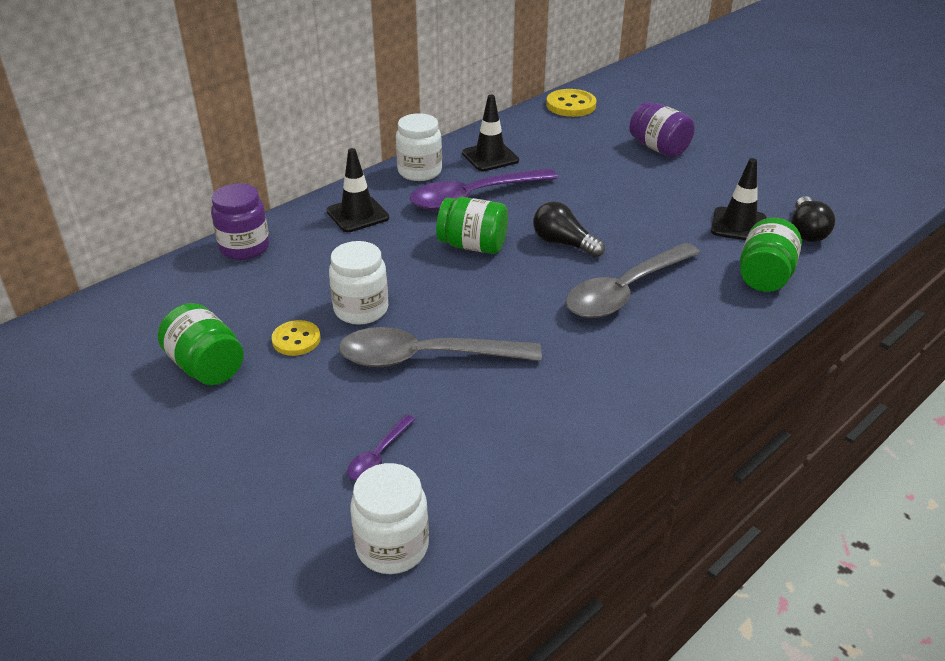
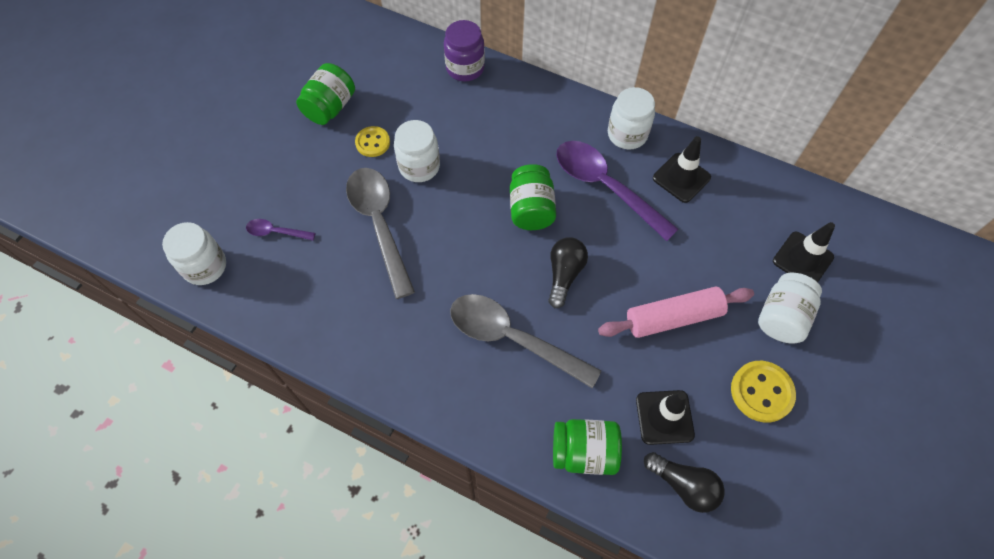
camera: 70 degrees right, 25 degrees up
(357, 214) = (540, 117): black traffic cone -> black traffic cone (802, 259)
(571, 105) = (828, 215): yellow button -> yellow button (761, 392)
(638, 197) = (673, 317): none -> pink rolling pin
(659, 148) = (782, 317): purple jar -> white jar
(806, 231) = (684, 485): black light bulb -> black light bulb turned 135 degrees counterclockwise

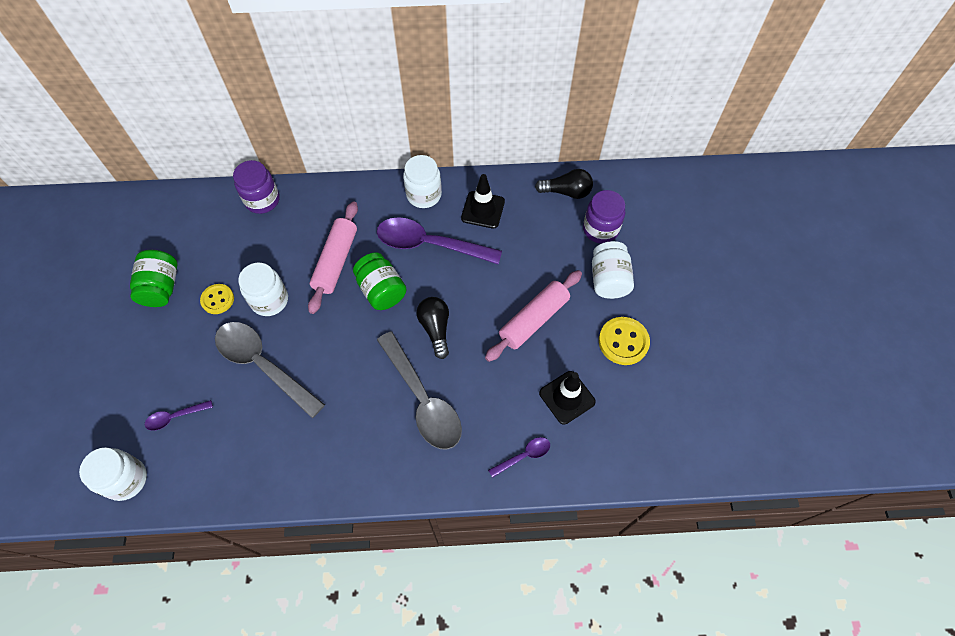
camera: 30 degrees left, 0 degrees up
(502, 159) = (336, 261): none -> pink rolling pin
(512, 338) = (423, 400): grey spoon -> grey spoon turned 120 degrees counterclockwise
(584, 452) = (524, 456): green jar -> purple spoon
(684, 485) = (606, 439): black light bulb -> black light bulb (566, 192)
(802, 259) = (600, 229): black traffic cone -> purple jar

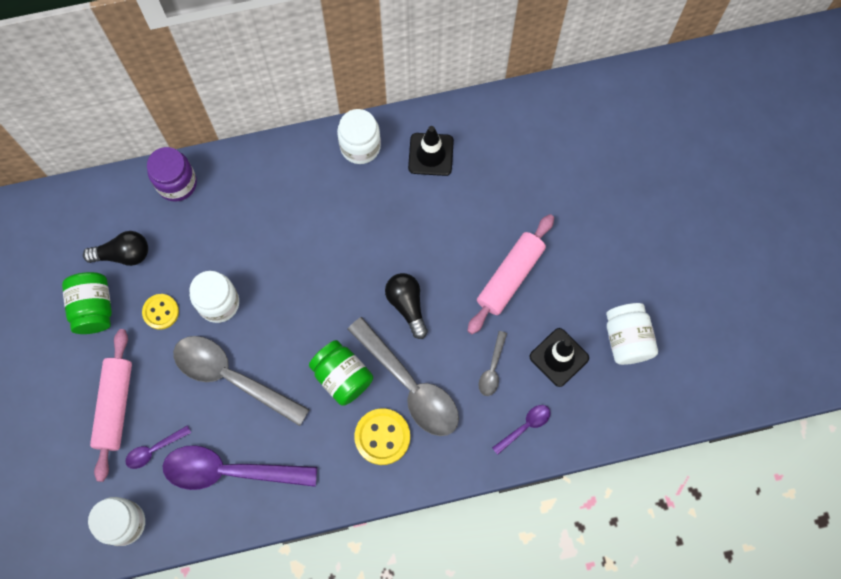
camera: 10 degrees left, 10 degrees up
(336, 261) = (280, 245): pink rolling pin -> pink rolling pin (115, 406)
(381, 290) = (339, 271): green jar -> green jar (342, 377)
(429, 244) = (379, 207): purple spoon -> purple spoon (229, 471)
(502, 397) = (492, 369): none -> grey spoon
(566, 192) = (521, 116): black light bulb -> black light bulb (123, 254)
(600, 229) = (565, 157): purple jar -> none
(608, 280) = (583, 217): white jar -> white jar (627, 339)
(623, 342) = (608, 286): yellow button -> yellow button (382, 437)

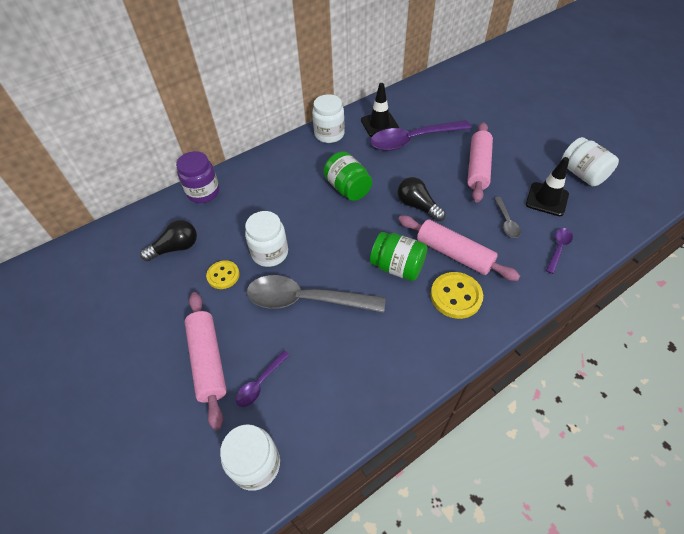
camera: 20 degrees left, 20 degrees down
(94, 308) = (162, 293): green jar -> green jar (348, 188)
(229, 471) = (340, 373): purple spoon -> purple spoon (412, 140)
(410, 386) = (454, 254): grey spoon -> pink rolling pin

